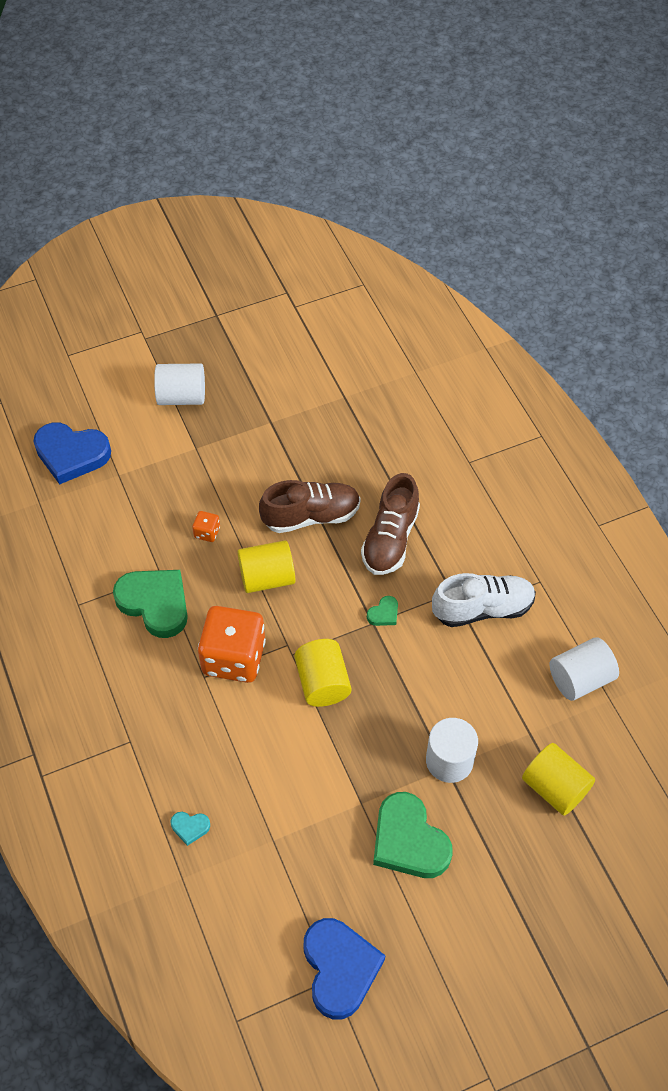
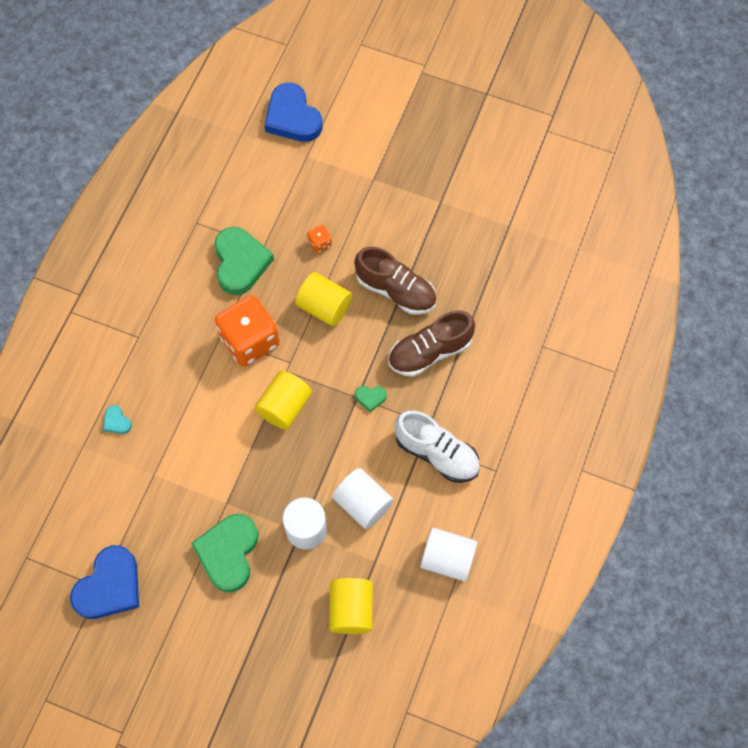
camera: 45 degrees right, 10 degrees up
(182, 397) = (402, 135): white cylinder -> white cylinder (363, 504)

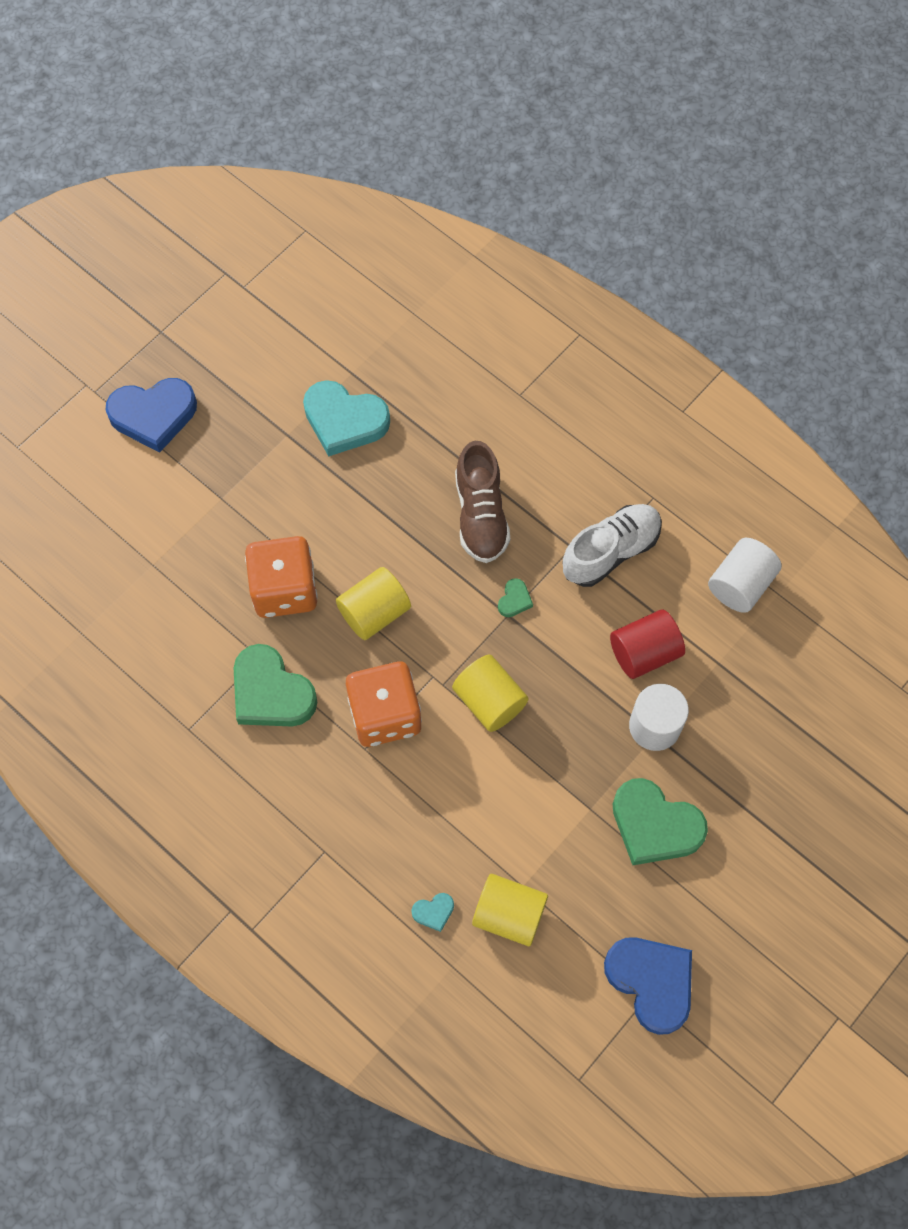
camera: 70 degrees left, 0 degrees up
(240, 263) = (271, 692): green heart -> green heart turned 150 degrees counterclockwise
(292, 117) = (87, 563): blue heart -> blue heart (153, 415)
(319, 243) = (284, 589): orange dice -> orange dice, size x2.39
(351, 610) = (767, 707): yellow cylinder -> yellow cylinder (509, 914)
(363, 504) = (644, 653): white cylinder -> red cylinder
(396, 290) = (385, 524): brown shoe -> none
(467, 234) = (344, 420): none -> turquoise heart

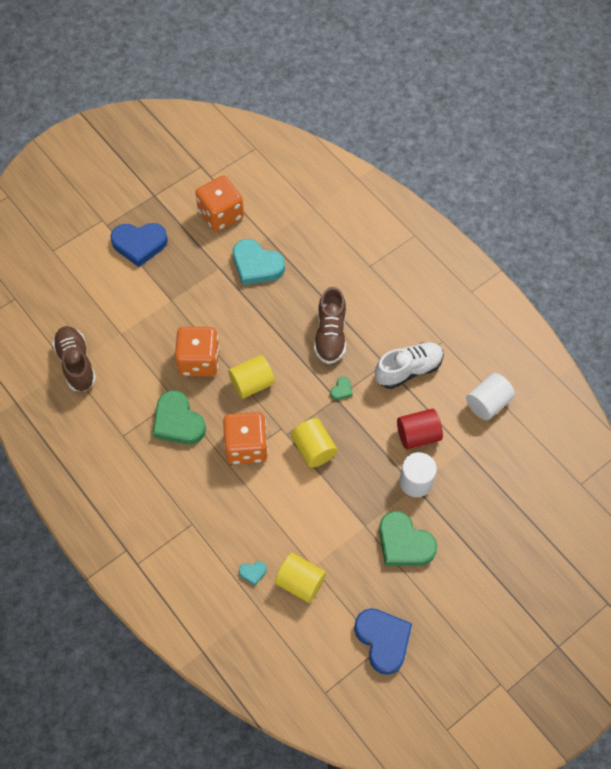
camera: 10 degrees right, 5 degrees down
(92, 625) = (76, 364): none -> brown shoe
(273, 347) = (221, 214): none -> orange dice

